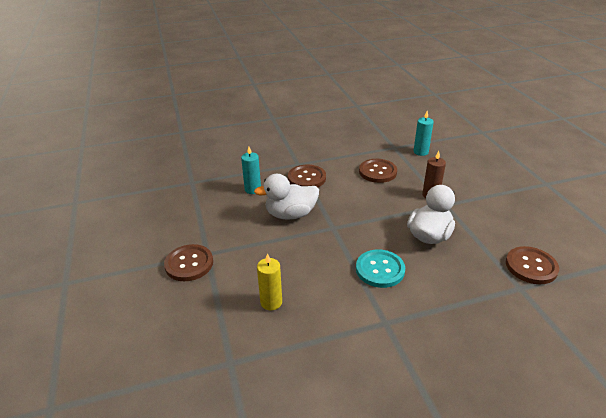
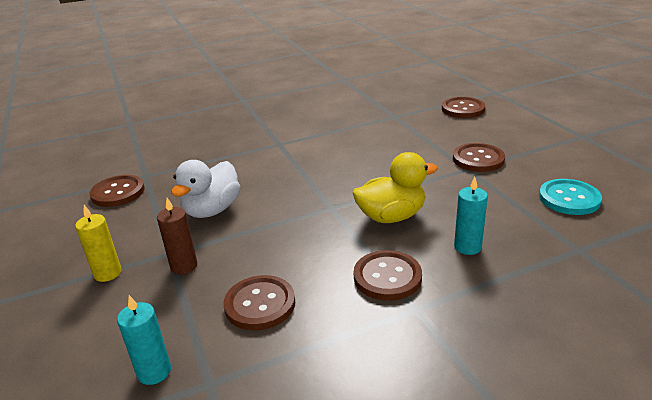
camera: 175 degrees right, 5 degrees down
(134, 364) = (463, 109): none -> brown button
(271, 302) = (379, 144): yellow candle -> yellow candle (107, 273)
(290, 214) = (391, 216): white duck -> yellow duck
(380, 269) = (278, 174): turquoise button -> turquoise button (569, 198)

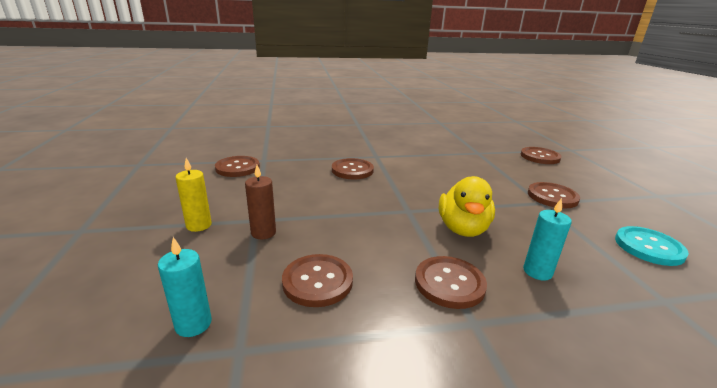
camera: 10 degrees right, 5 degrees down
(212, 210) = (305, 194): white duck -> none
(256, 169) = (352, 170): none -> brown button
(391, 216) = (463, 229): yellow duck -> yellow duck turned 105 degrees clockwise

